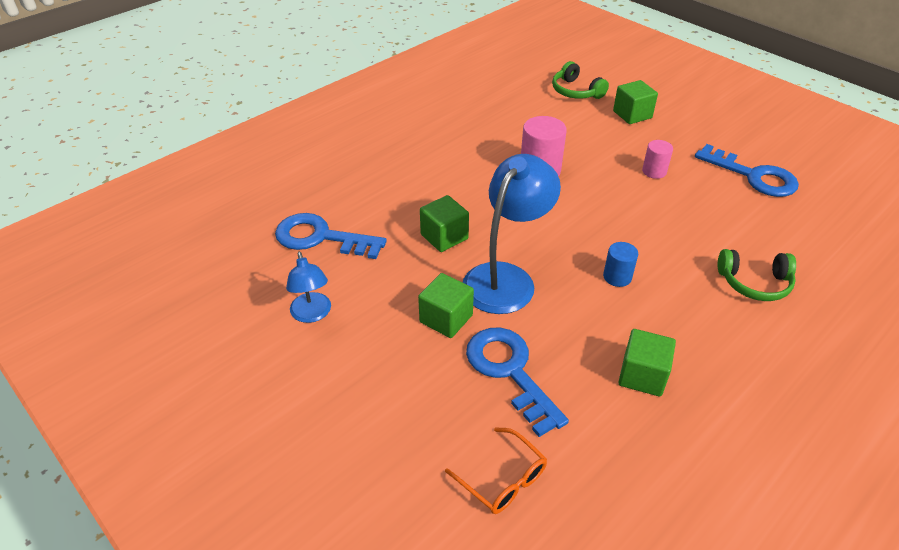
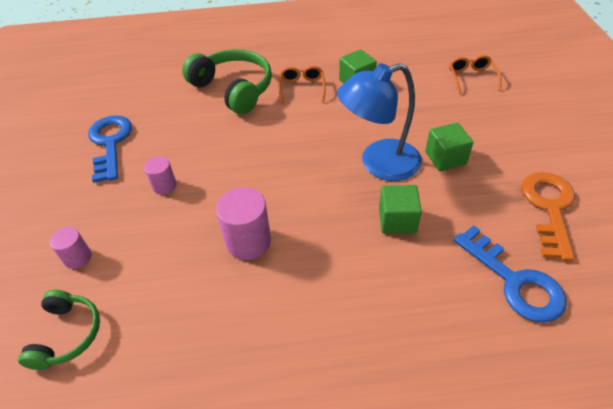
camera: 140 degrees left, 5 degrees up
(312, 314) = (549, 208): blue lamp -> orange key
(510, 372) = (428, 113): blue key -> none
(617, 277) = (305, 129): blue cylinder -> none
(632, 114) = (78, 257): green cube -> pink cylinder
(689, 327) = (302, 88): none -> orange glasses
(754, 283) = (233, 89): green headphones -> green headphones, size x1.66

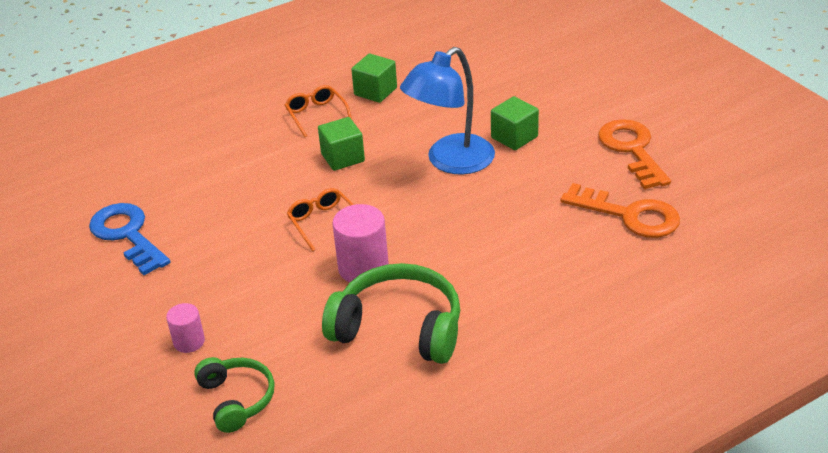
camera: 25 degrees left, 10 degrees down
(164, 186) = (231, 252): pink cylinder -> none
(233, 89) = (234, 138): green headphones -> green headphones (399, 328)
(397, 220) = (499, 203): green cube -> green cube (342, 157)
(471, 78) = (498, 54): orange glasses -> orange glasses (322, 222)
(514, 281) = (629, 215): blue key -> orange key

